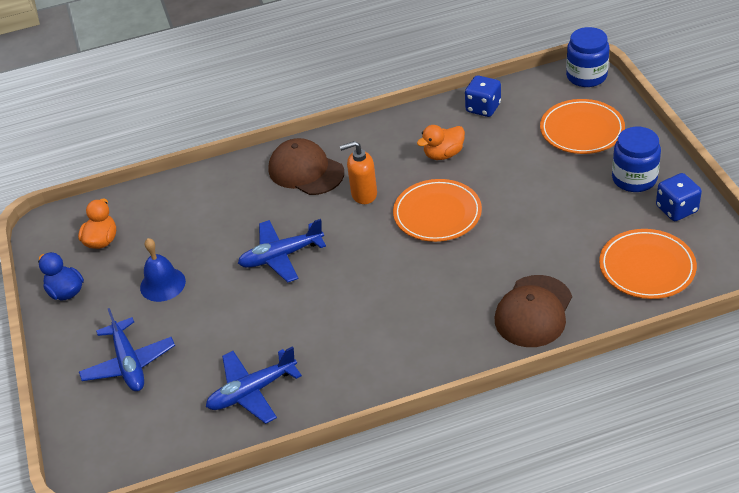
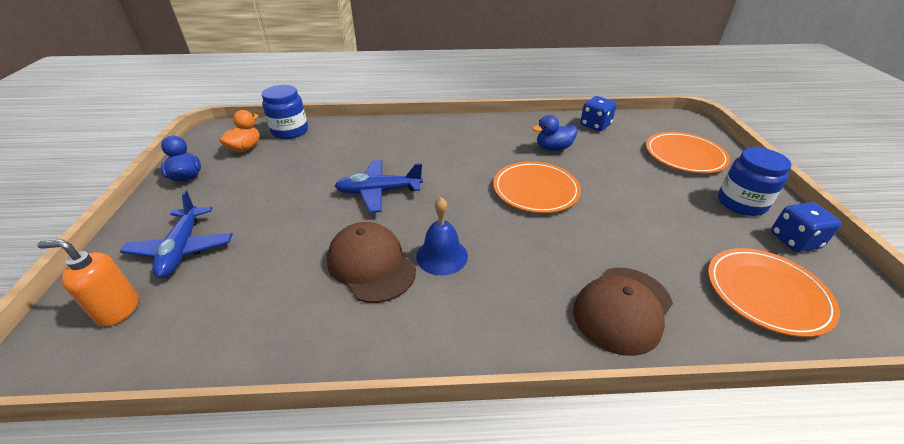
camera: 10 degrees right, 5 degrees down
(162, 284) = (265, 189): blue bell -> blue bell (442, 256)
(252, 391) = (273, 313): blue plane -> none
(306, 171) = (432, 137): brown cap -> brown cap (371, 265)
(363, 194) = (473, 162): orange soap dispenser -> orange soap dispenser (118, 310)
(443, 154) = (553, 148): orange duck -> blue duck
(586, 76) = (689, 121): blue jar -> blue jar (290, 131)

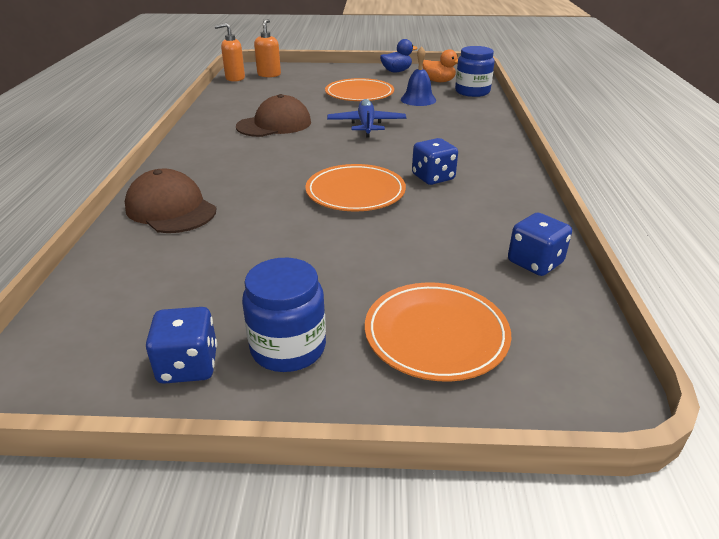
camera: 95 degrees right, 5 degrees down
(110, 361) = (235, 78): none -> orange soap dispenser
(182, 249) = (314, 80): blue plane -> none
(442, 256) = (272, 146): blue bell -> blue bell (418, 99)
(495, 154) = (433, 177): none -> blue dice
(553, 148) = (451, 215): blue duck -> none
(766, 293) = (129, 296): orange plate -> orange plate (359, 94)

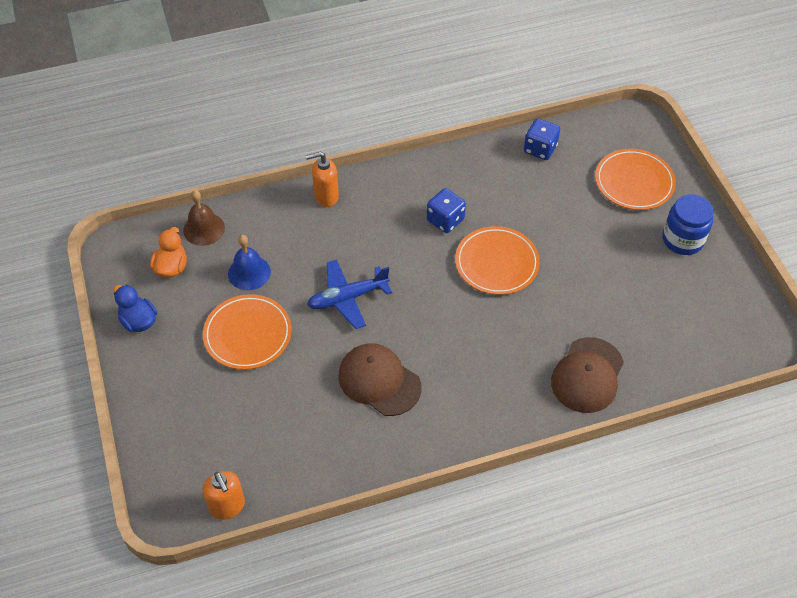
camera: 110 degrees left, 20 degrees up
(188, 365) = (721, 276): blue dice -> none
(269, 75) = (197, 469): orange soap dispenser -> orange soap dispenser (326, 196)
(472, 92) = (204, 229): blue jar -> brown bell

